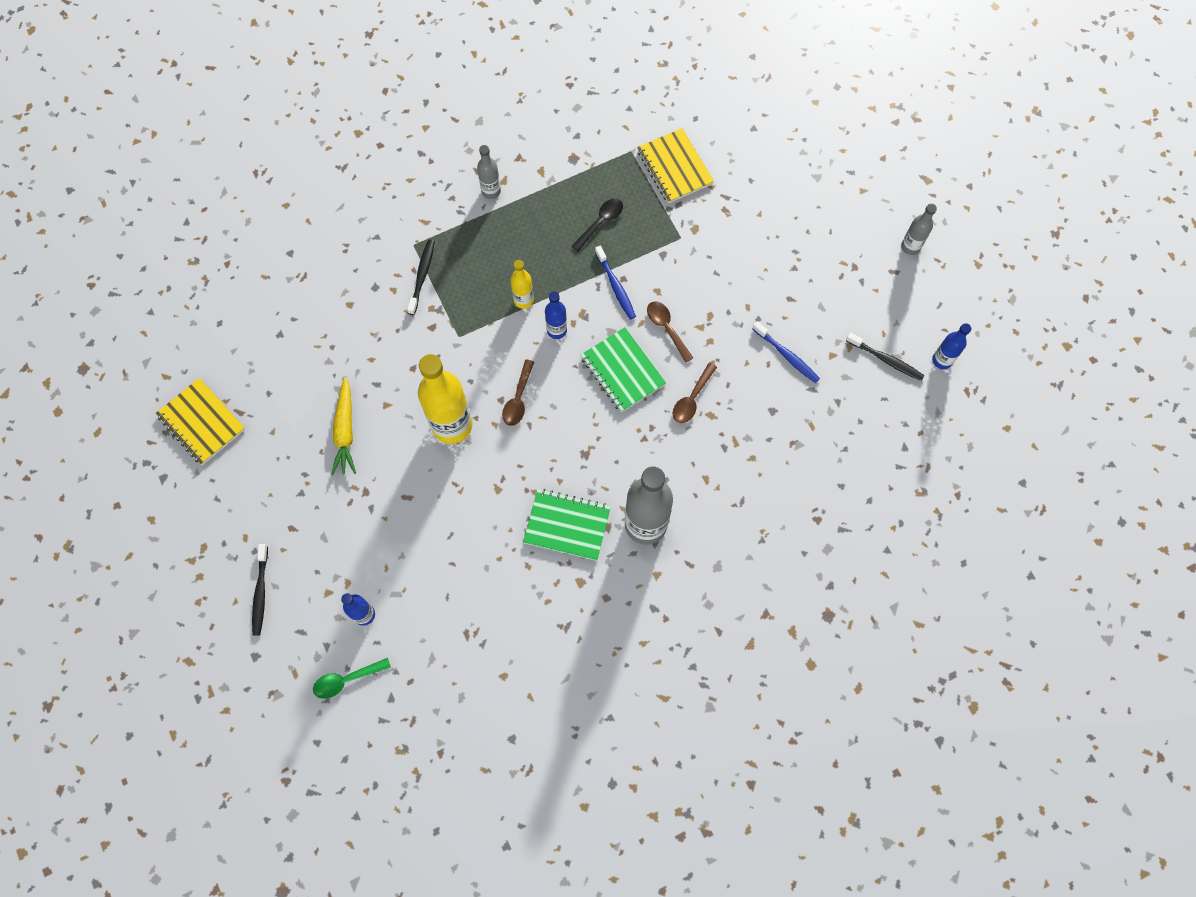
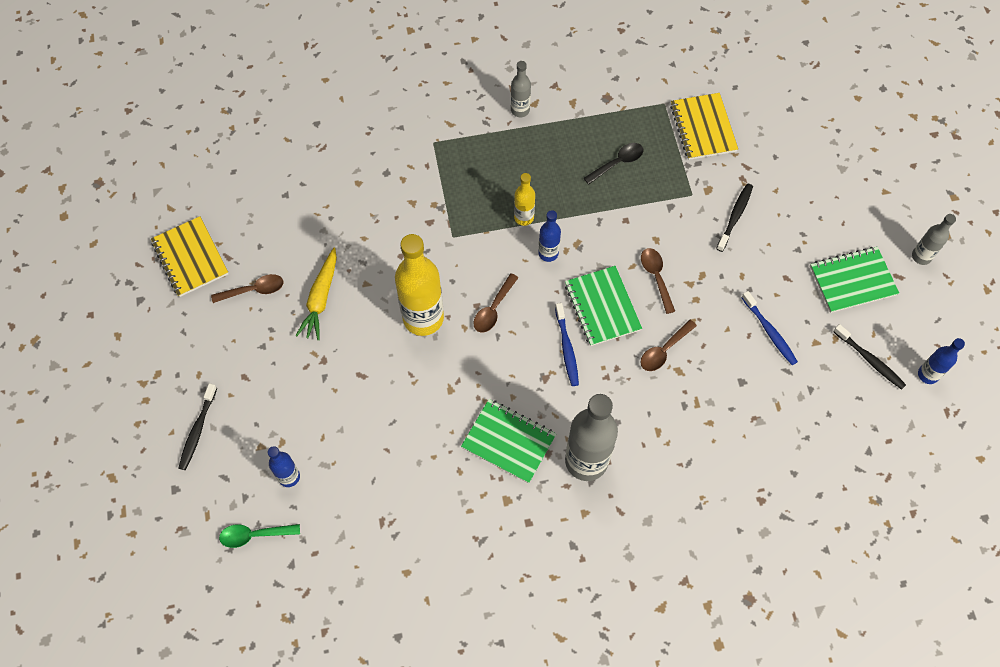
camera: 15 degrees right, 5 degrees down
(276, 439) = (254, 290): none -> brown spoon
(422, 276) = (433, 172): black toothbrush -> black toothbrush (735, 216)
(616, 286) = (616, 226): blue toothbrush -> blue toothbrush (567, 348)
(852, 286) = (852, 281): none -> green notebook

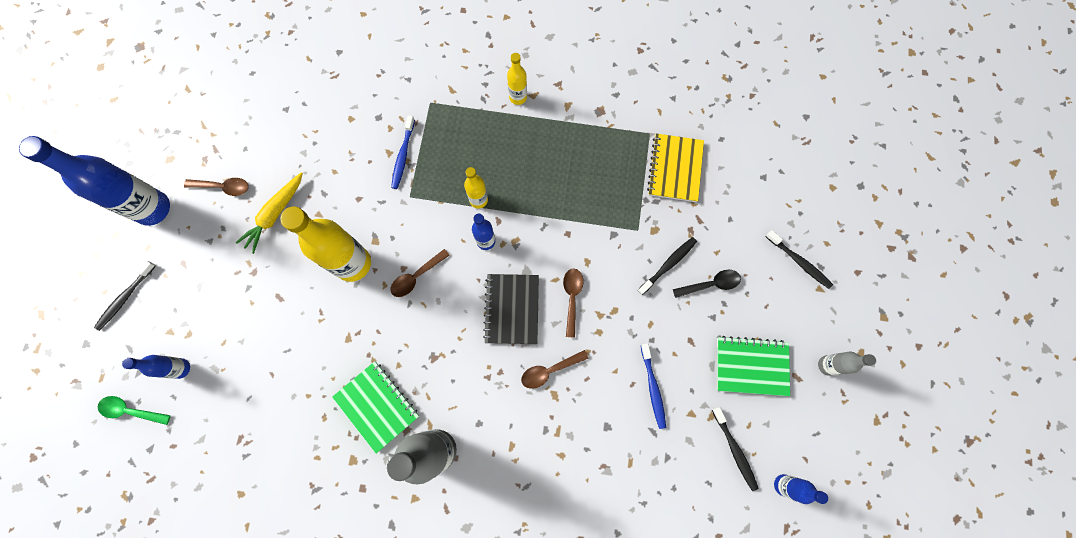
camera: 20 degrees right, 10 degrees up
(187, 335) = (153, 208): none -> blue bottle
(190, 258) = (184, 139): yellow notebook -> none
(520, 110) = (518, 97): grey bottle -> yellow bottle
(567, 348) = (464, 337): blue toothbrush -> blue toothbrush (403, 156)
(602, 307) = (512, 309): green notebook -> black notebook
(617, 163) = (583, 176): black spoon -> black spoon (711, 284)
(856, 174) = (799, 262): none -> black toothbrush

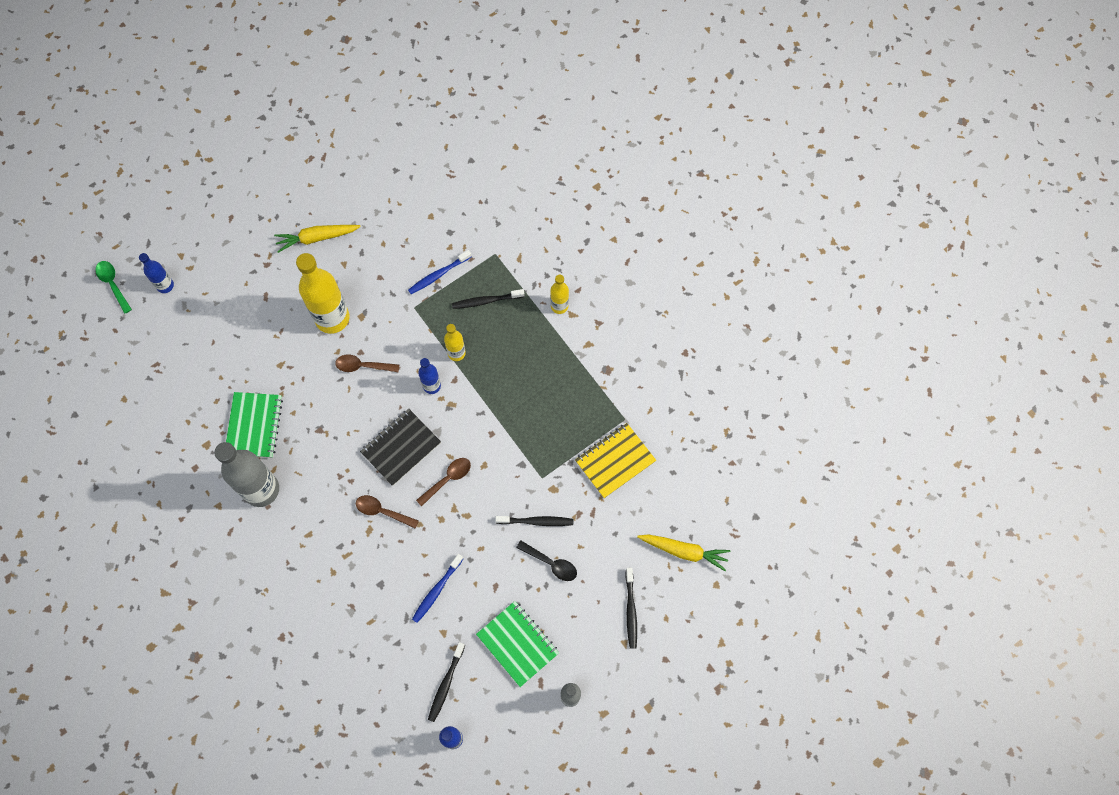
camera: 45 degrees right, 5 degrees down
(125, 298) = (176, 208): black toothbrush -> black toothbrush (486, 301)
(153, 208) = (247, 163): blue bottle -> none
(223, 187) = (303, 188): brown spoon -> none
(788, 185) = (684, 551): none -> yellow carrot

